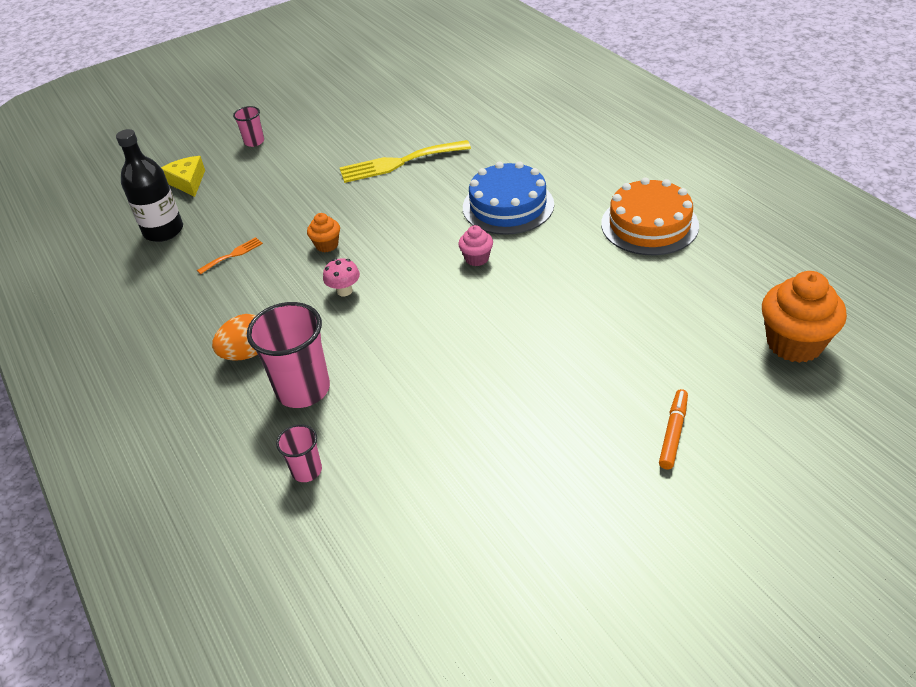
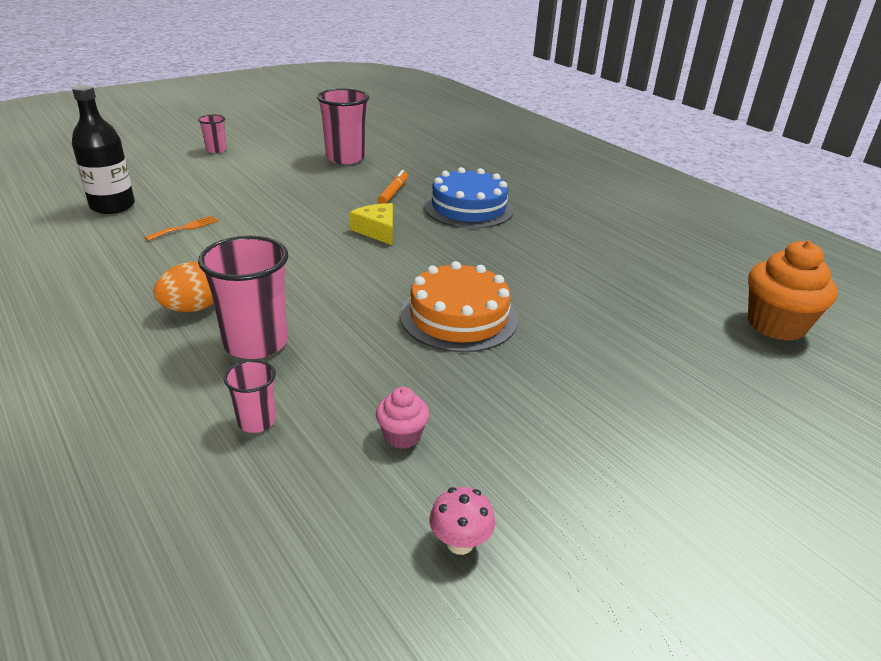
camera: 10 degrees left, 10 degrees down
(188, 182) = (144, 172): yellow cheese -> yellow cheese (377, 231)
(327, 245) = (286, 226): orange cupcake -> none
(344, 291) = (305, 262): pink mushroom -> pink mushroom (460, 542)
(385, 142) = (345, 158): none -> pink cup
(399, 163) = (359, 172): yellow fork -> none
(477, 258) = (442, 244): pink cupcake -> pink cupcake (402, 436)
(649, 224) = (607, 229): orange cake -> orange cake (459, 317)
(673, 433) = (676, 397): orange marker -> orange marker (393, 192)

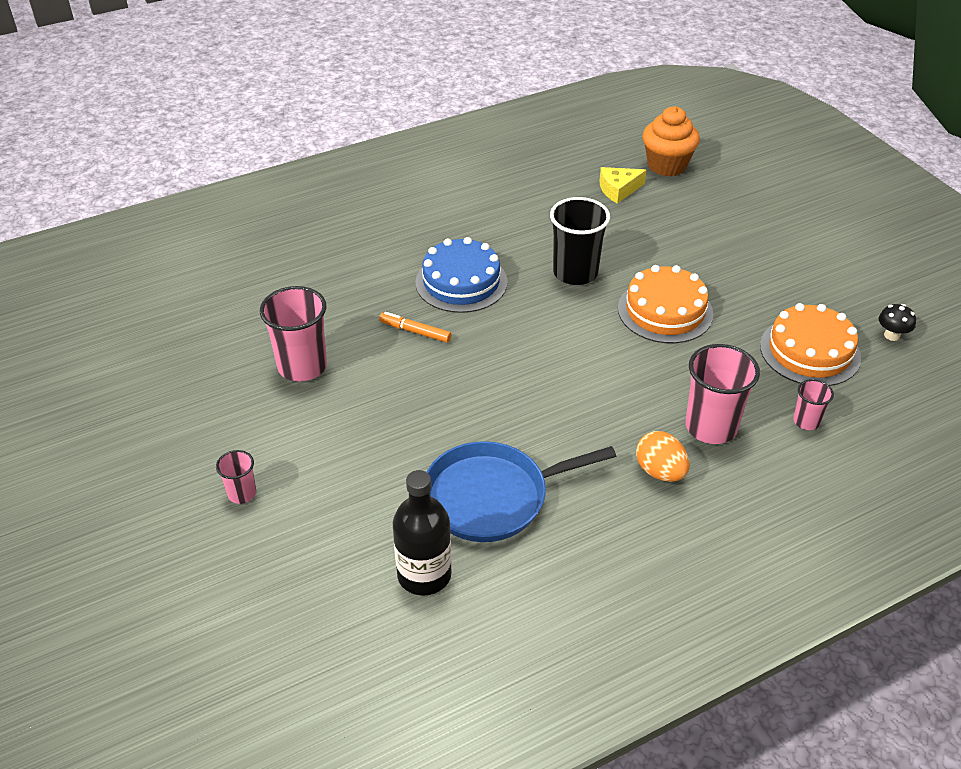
camera: 80 degrees left, 10 degrees up
(185, 228) = (492, 497): orange fork -> blue pan
(377, 231) = (508, 348): yellow cheese -> yellow cheese (618, 190)
(402, 436) = (809, 351): pink cupcake -> orange cake
(460, 542) = (891, 335): pink mushroom -> black mushroom
(507, 262) = (575, 273): none -> black cup

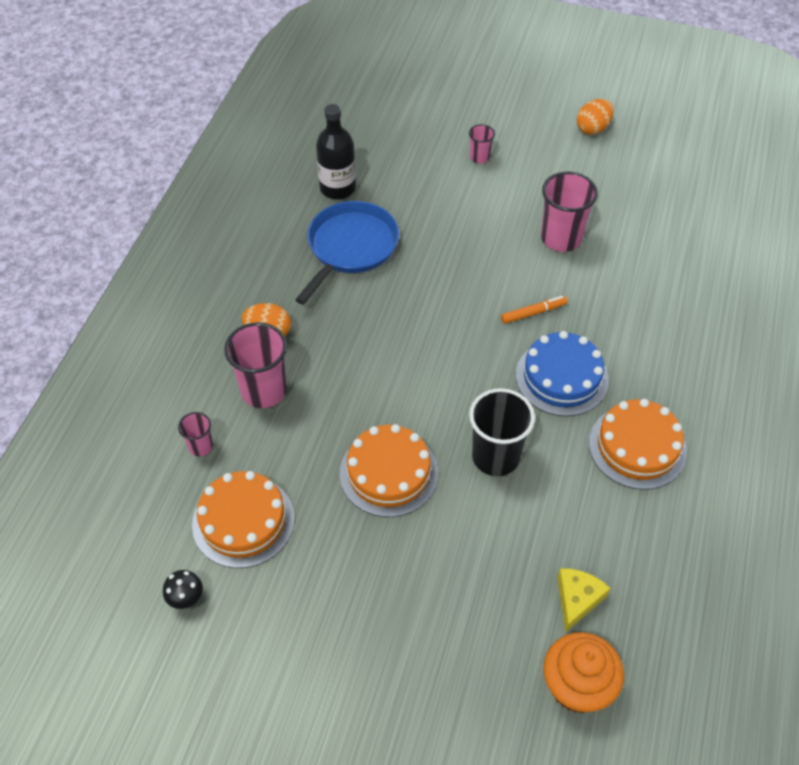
camera: 135 degrees right, 10 degrees up
(98, 437) = (593, 129): none -> orange egg
(473, 221) = (637, 447): none -> orange cake

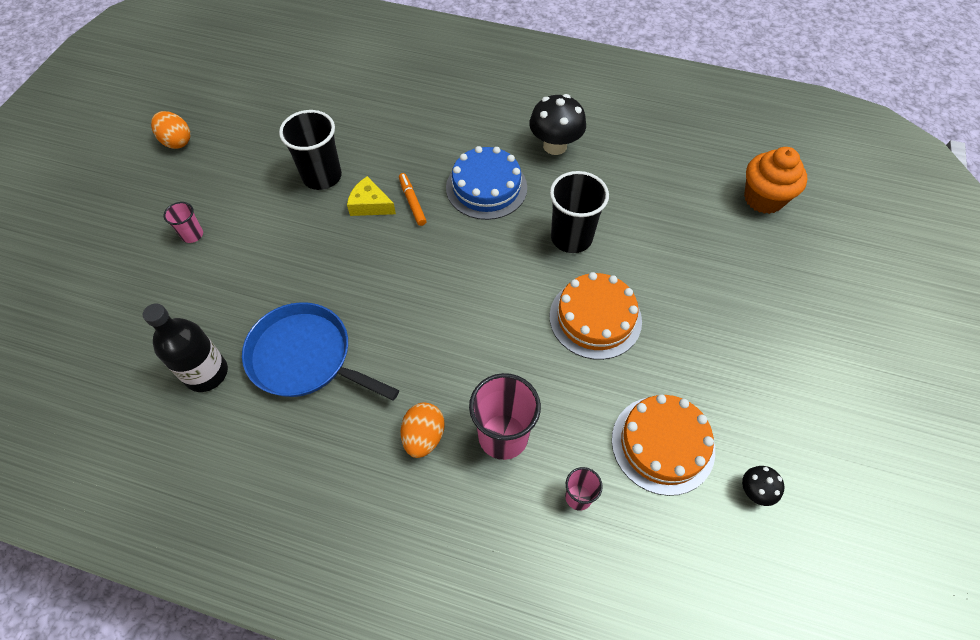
camera: 90 degrees left, 5 degrees up
(561, 238) = (322, 176): pink cup -> black cup
(577, 599) = (694, 193): yellow cheese -> yellow cheese (370, 205)
(637, 447) = (555, 146): orange cake -> black mushroom

